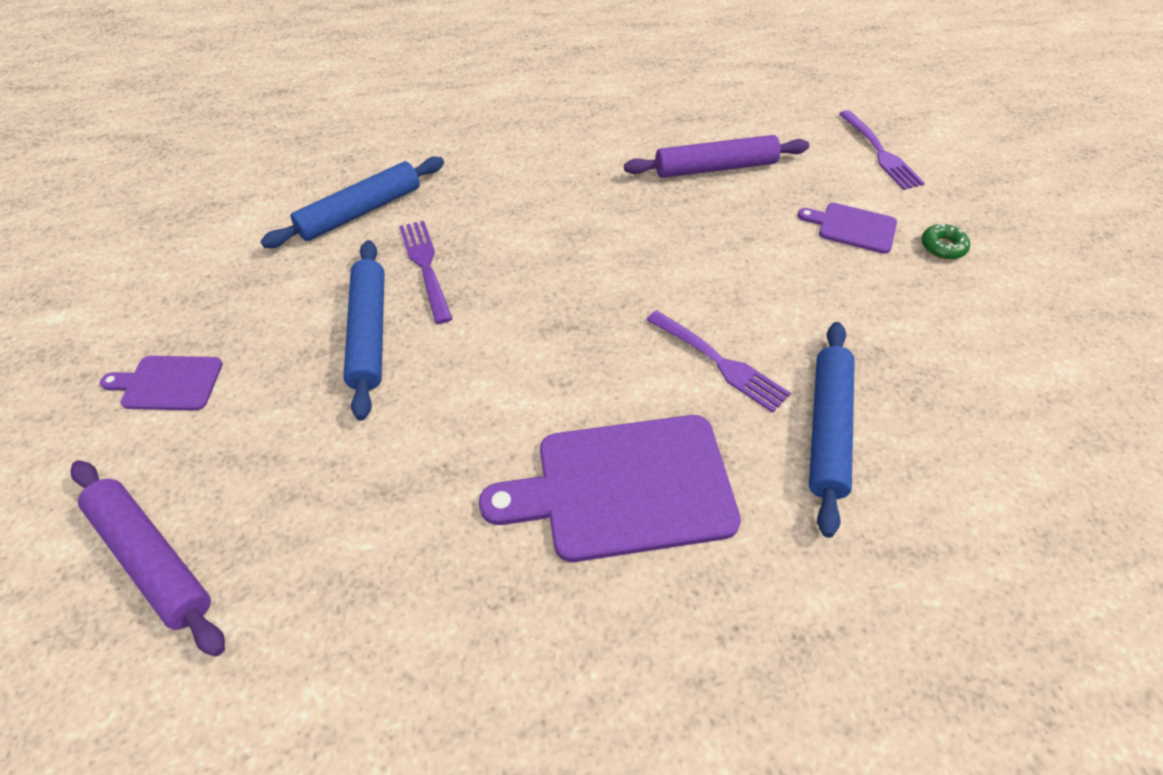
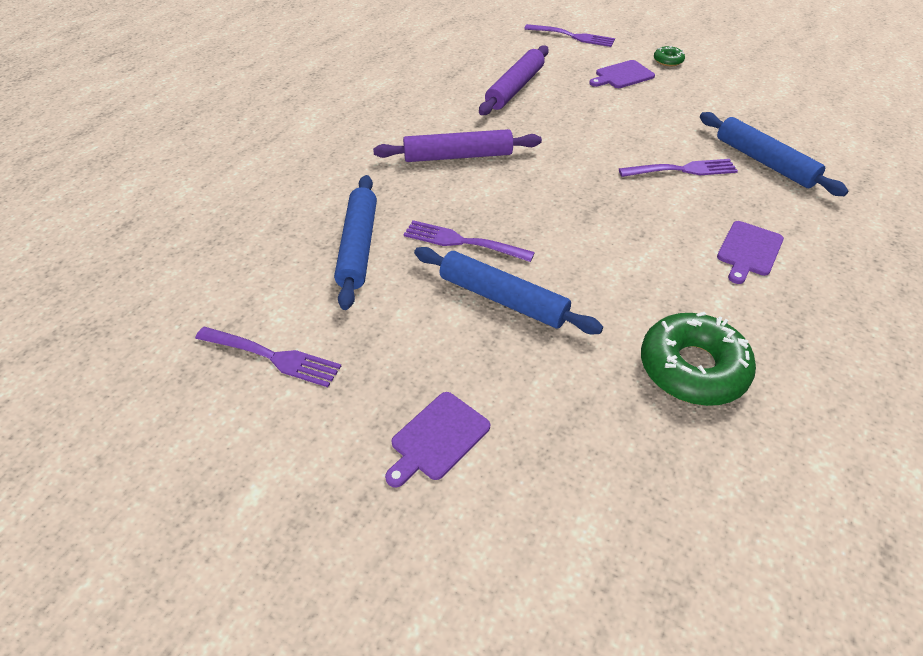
camera: 50 degrees left, 5 degrees down
(152, 558) = (631, 517): purple rolling pin -> purple rolling pin (457, 156)
(194, 243) = (271, 357): none -> purple fork
(381, 520) = (692, 368): none -> green donut
(624, 487) = (748, 250): purple cutting board -> purple cutting board, size x0.51

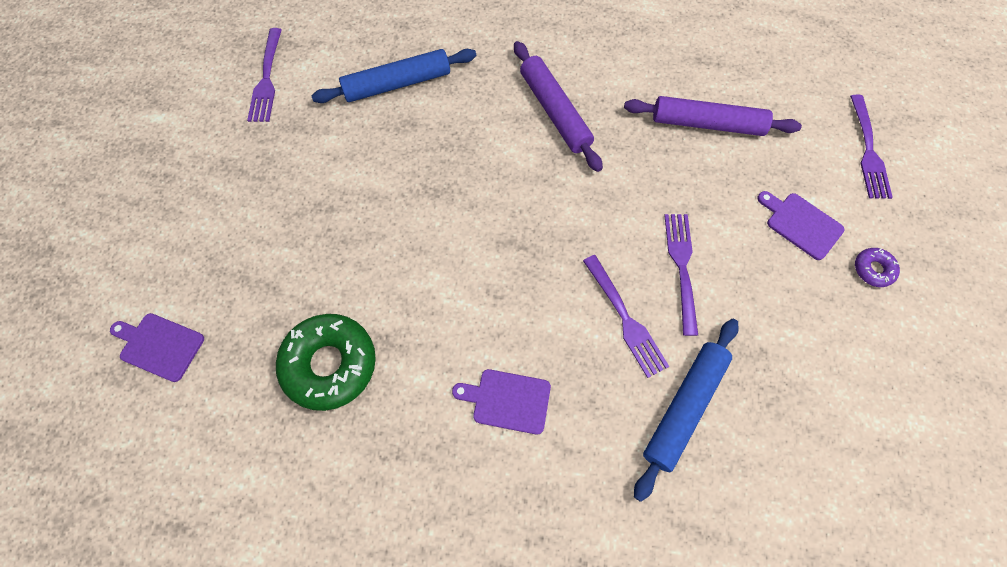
camera: 70 degrees right, 20 degrees up
(437, 438) = (219, 201): purple cutting board -> purple cutting board (159, 345)
(463, 242) = (430, 154): purple fork -> purple fork (682, 268)
(502, 299) = (369, 203): blue rolling pin -> none
(668, 61) = (873, 269): green donut -> purple donut

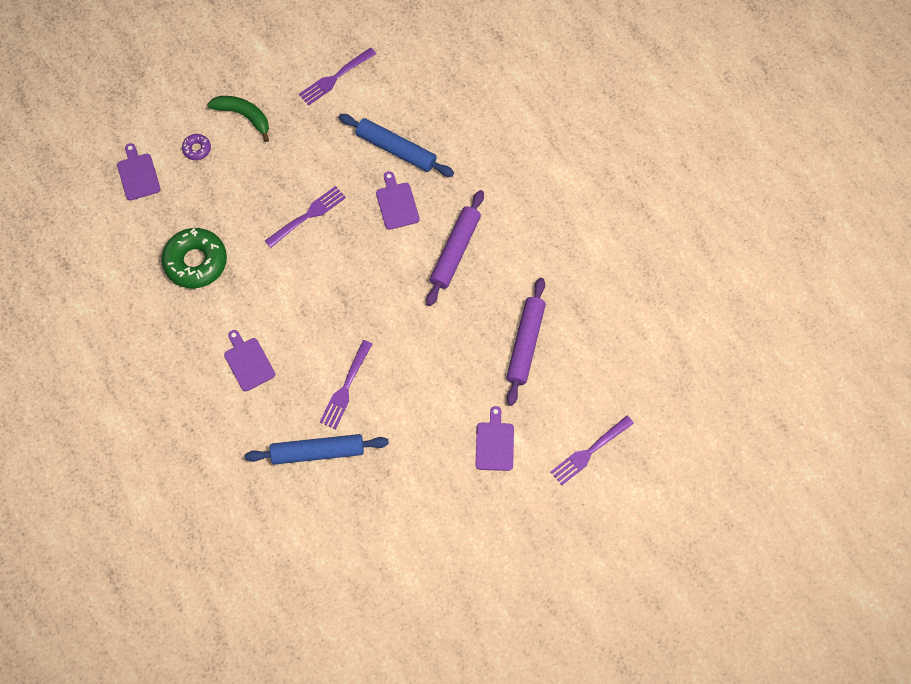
camera: 50 degrees right, 0 degrees up
(214, 186) = (244, 116): none -> green banana
(456, 123) = (397, 203): none -> purple cutting board
(682, 268) = (405, 396): purple fork -> purple fork (307, 216)
(707, 124) = (525, 344): purple rolling pin -> purple rolling pin turned 45 degrees clockwise
(873, 269) = (496, 502): purple donut -> purple donut (197, 149)

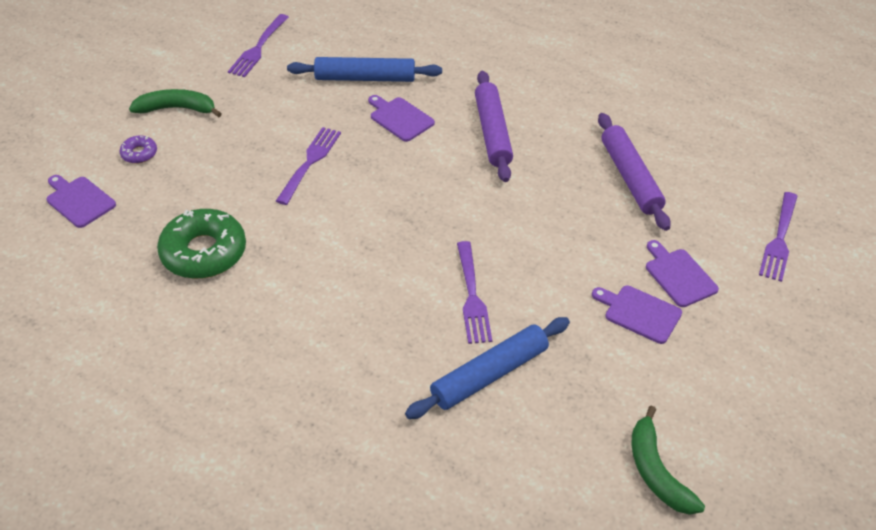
camera: 30 degrees left, 20 degrees down
(248, 362) = (336, 321): purple cutting board -> purple cutting board (639, 313)
(371, 571) = (656, 471): none -> green banana

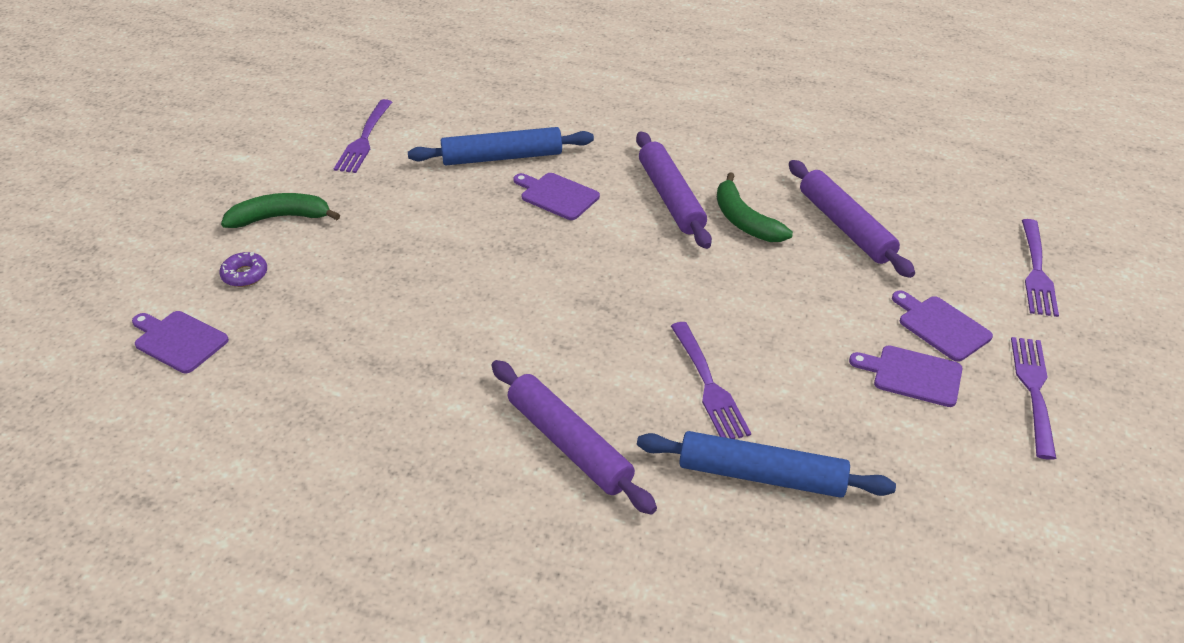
camera: 10 degrees left, 5 degrees down
(204, 252) = (358, 380): green donut -> none
(310, 163) = (463, 259): purple fork -> purple fork (1034, 392)
(349, 326) = (569, 444): none -> purple rolling pin
(489, 375) = (761, 475): blue rolling pin -> blue rolling pin turned 60 degrees clockwise
(656, 471) = (1004, 560): green banana -> green banana (744, 220)

